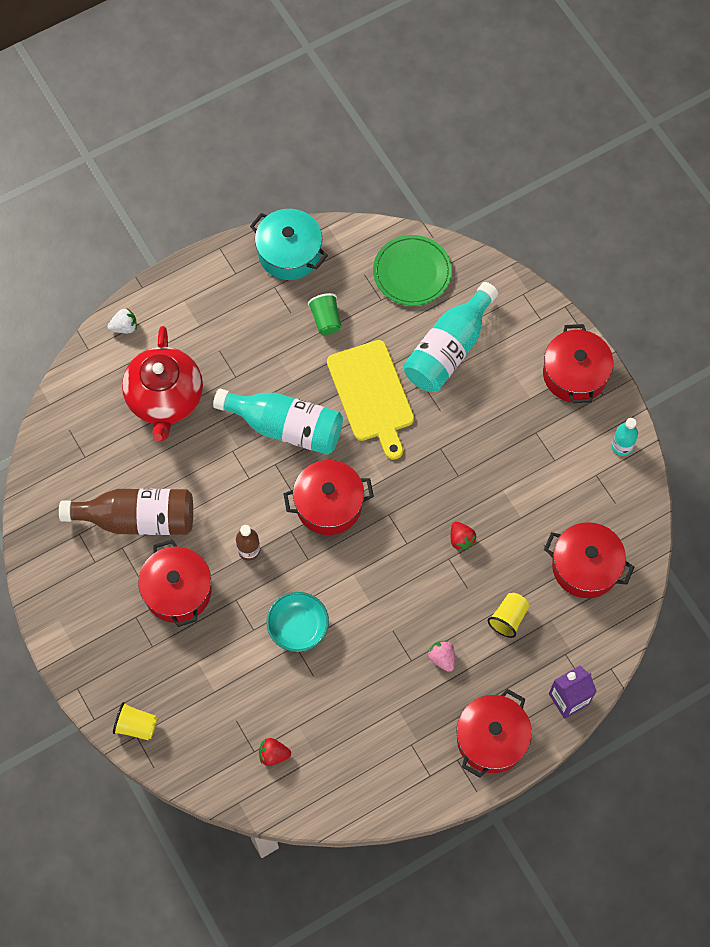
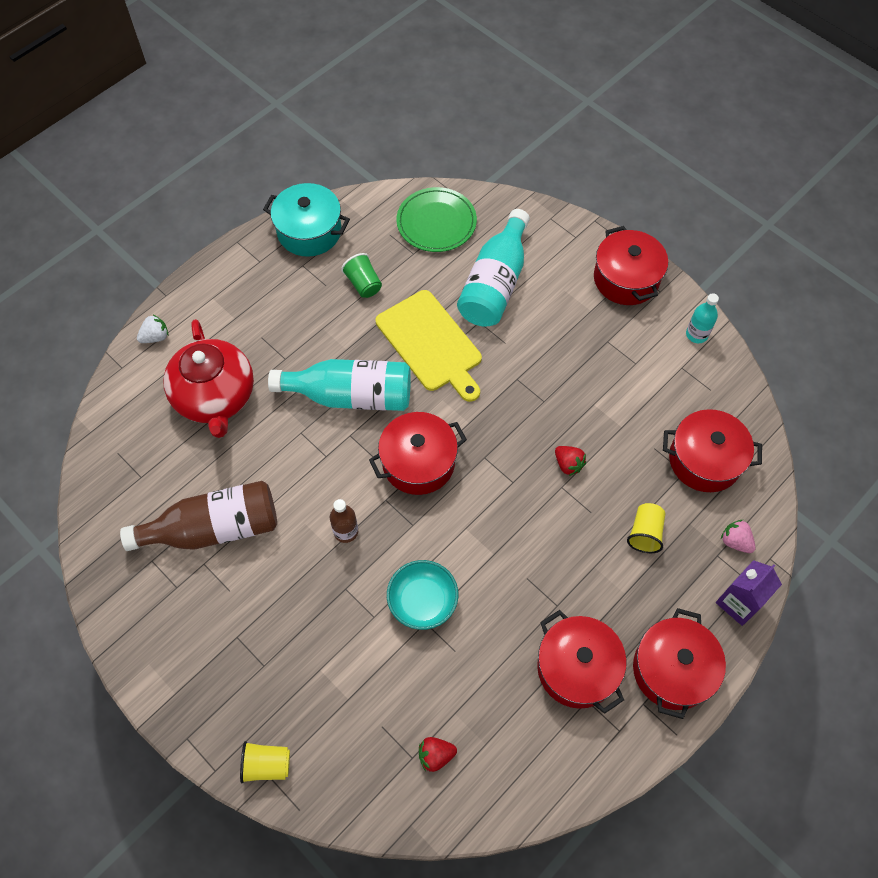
camera: 15 degrees left, 5 degrees down
(177, 591) = (278, 595): red pot -> red pot (577, 668)
(442, 658) = (589, 594): pink strawberry -> pink strawberry (735, 541)

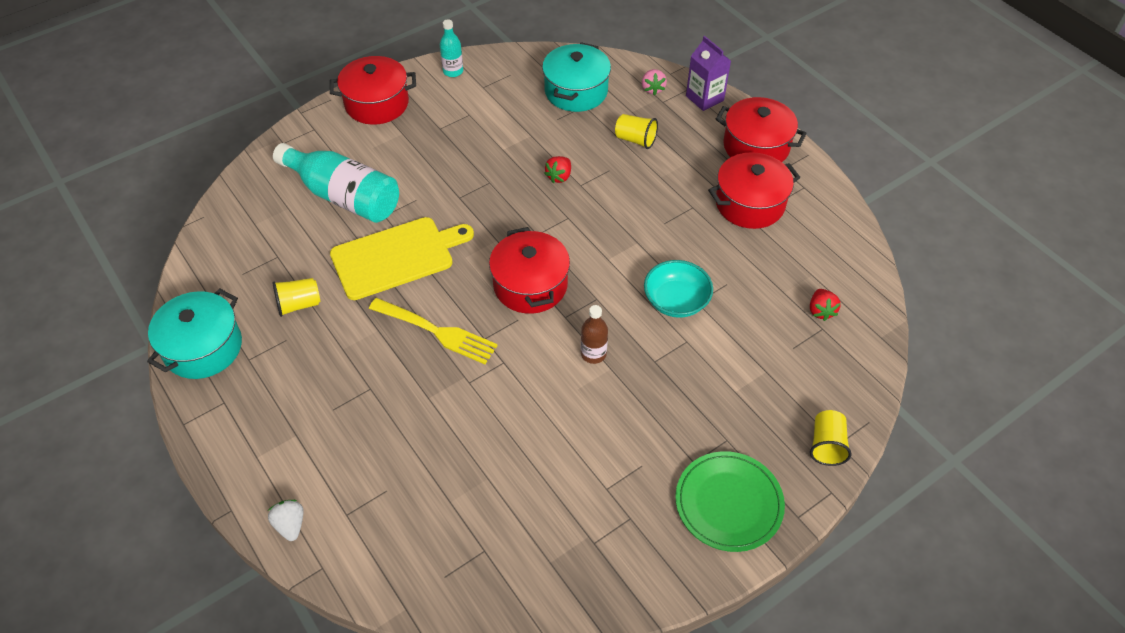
camera: 80 degrees left, 10 degrees down
(214, 528) = (566, 475): brown bottle -> none
(215, 397) = (399, 463): red teapot -> none
(351, 395) = (437, 332): turquoise bottle -> yellow fork
(363, 284) = (299, 304): green cup -> yellow cup
(436, 222) = (245, 231): green plate -> green plate (728, 503)
(568, 464) = (559, 176): red strawberry -> red strawberry turned 150 degrees clockwise
(704, 460) = (576, 91): red pot -> turquoise pot
(735, 541) = (652, 89): pink strawberry -> pink strawberry turned 60 degrees counterclockwise

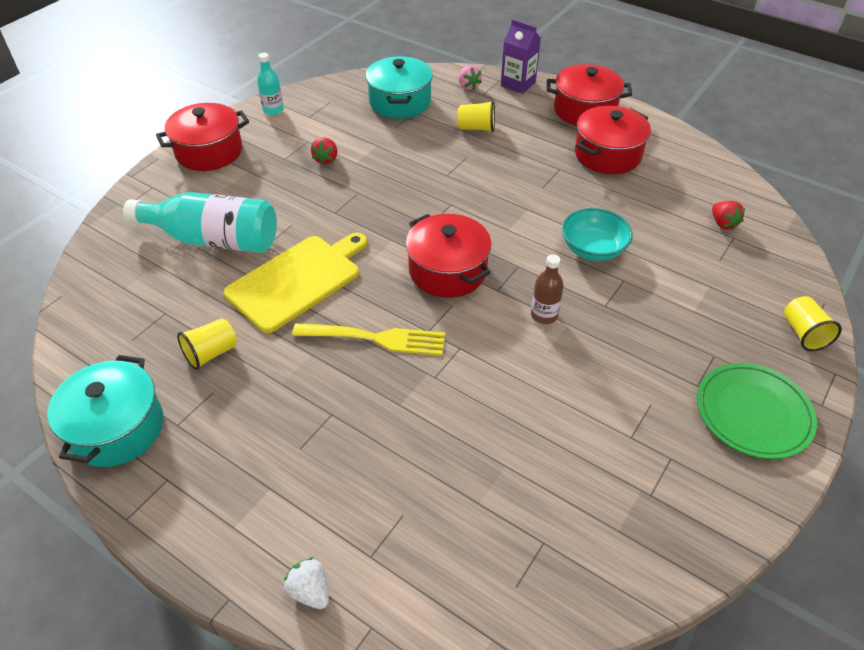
camera: 20 degrees left, 5 degrees down
(559, 176) = (423, 172): red strawberry -> red strawberry (326, 159)

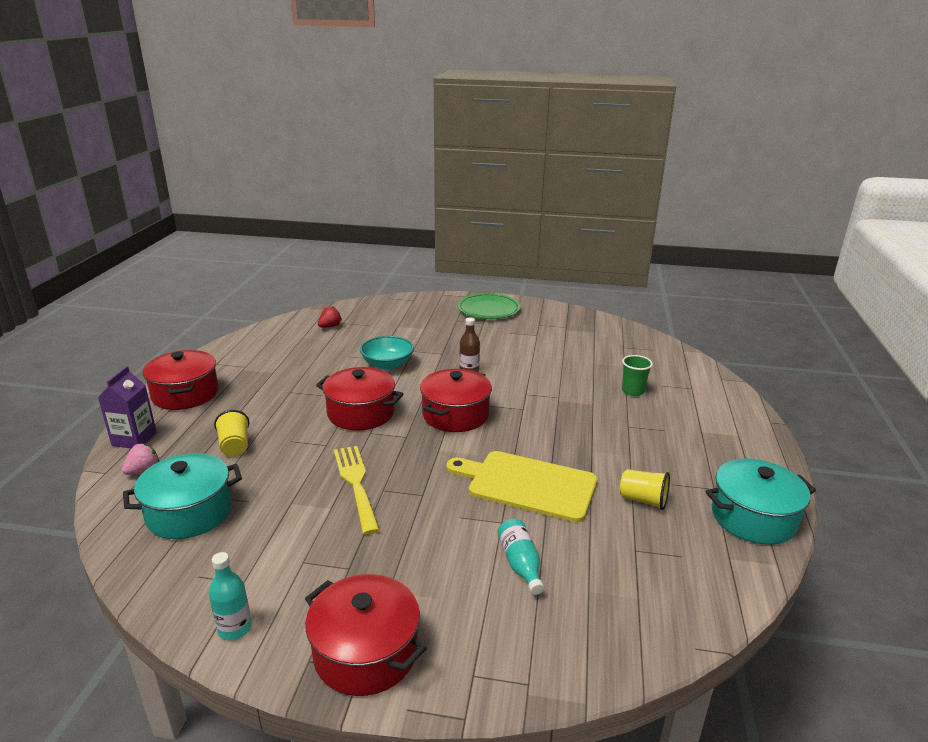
camera: 115 degrees left, 20 degrees down
(213, 239) = (520, 564): turquoise bottle -> turquoise bottle, size x0.49
(310, 591) = (731, 399): white strawberry -> none
(326, 159) = (335, 532): red strawberry -> none
(376, 338) = (550, 427): yellow fork -> yellow fork (356, 484)
(404, 469) = (633, 391): none -> green cup
(607, 155) = (259, 374): red pot -> red pot (361, 413)
(803, 333) = (418, 301): yellow cup -> none

